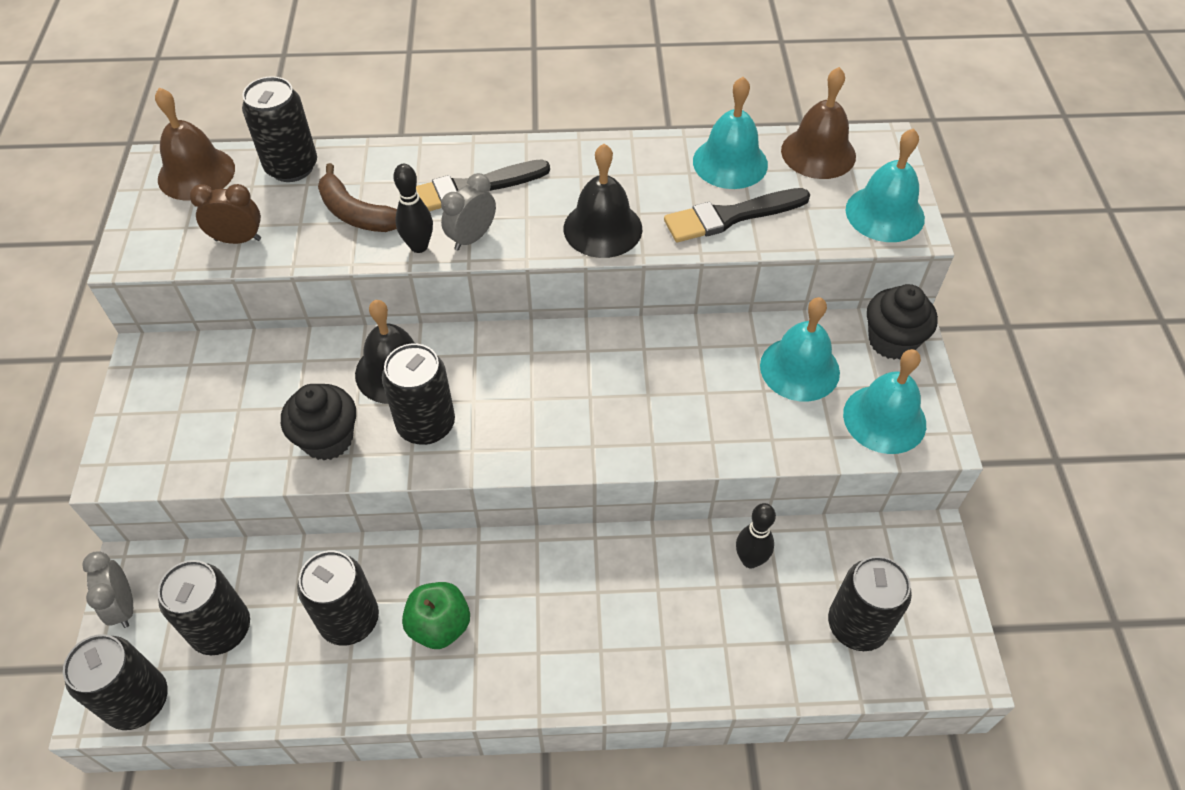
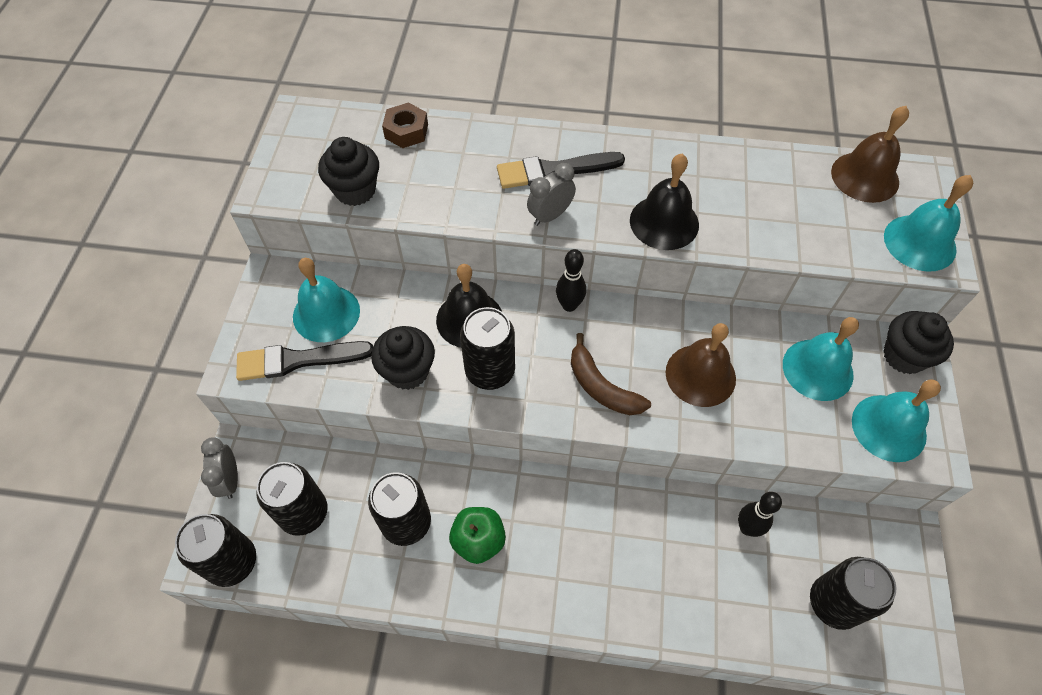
camera: 10 degrees right, 5 degrees up
(196, 173) = (328, 127): brown bell -> brown bell (700, 375)
(238, 239) = (355, 190): brown clock -> black cupcake
(292, 167) = (406, 131): black can -> brown nut
(356, 213) = (455, 180): brown banana -> brown banana (601, 387)
(419, 246) = (504, 217): black bowling pin -> black bowling pin (569, 305)
(730, 162) = (784, 175): turquoise bell -> turquoise bell (326, 313)
(730, 216) = (779, 226): black brush -> black brush (298, 360)

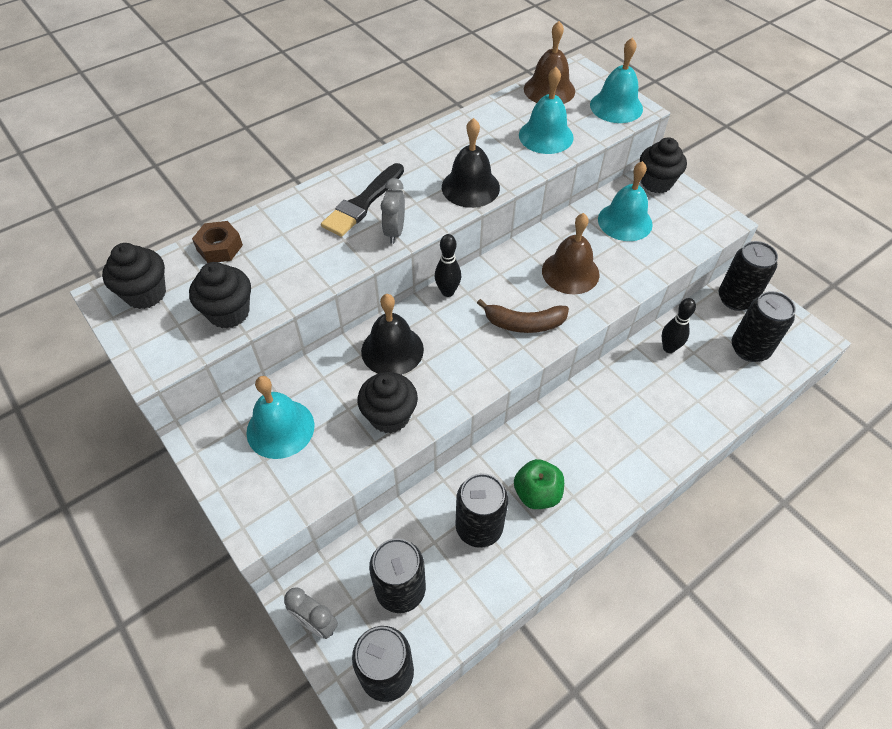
camera: 45 degrees left, 5 degrees down
(298, 360) = (297, 477): black brush -> none
(320, 132) = (145, 294): none -> black cupcake
(490, 371) = (445, 370): black can -> black can (735, 299)
(888, 427) = (691, 225): turquoise bell -> turquoise bell (546, 136)

